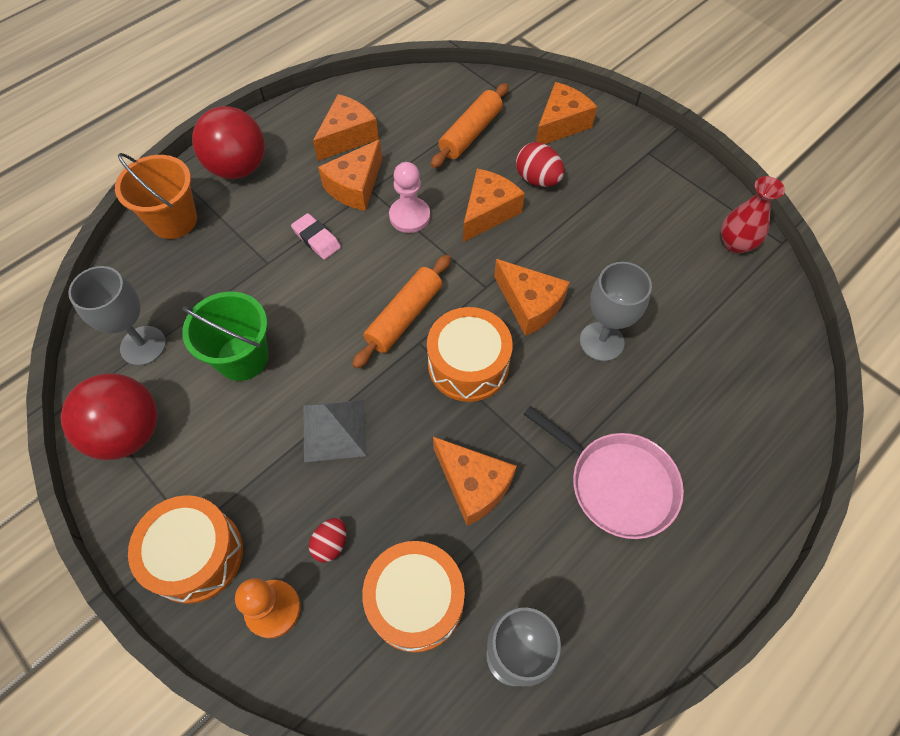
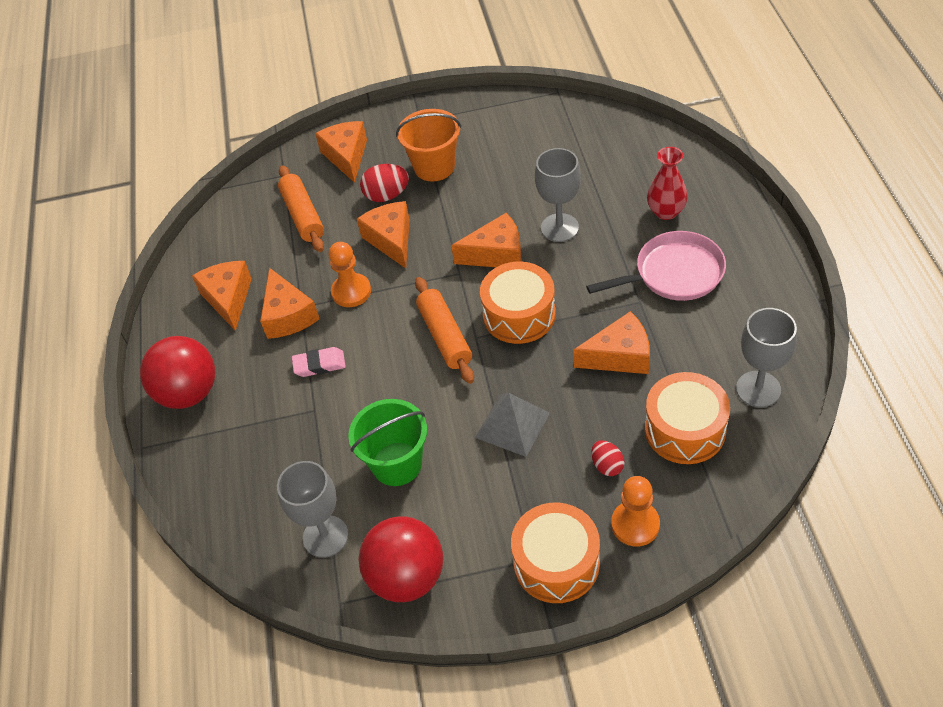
camera: 50 degrees left, 10 degrees down
(174, 220) = (205, 465): orange bucket -> orange bucket (434, 167)
(409, 216) = (351, 292): pink pawn -> orange pawn
(735, 244) = (539, 116): red vase -> red vase (666, 212)

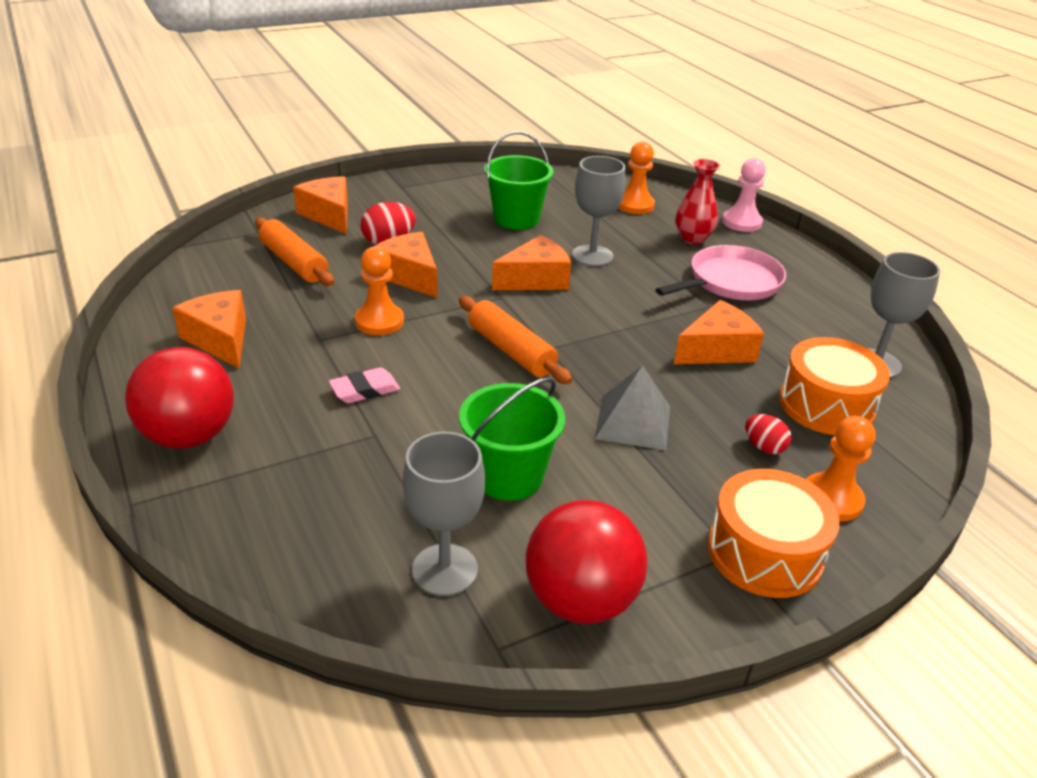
camera: 25 degrees left, 15 degrees down
(288, 315) = (306, 348): orange cheese -> none
(434, 167) = (433, 218): orange bucket -> none
(509, 172) = (516, 219): none -> green bucket
(519, 314) = (587, 325): orange drum -> none
(630, 160) = (634, 205): none -> orange pawn
(727, 192) = (741, 222): none -> pink pawn

